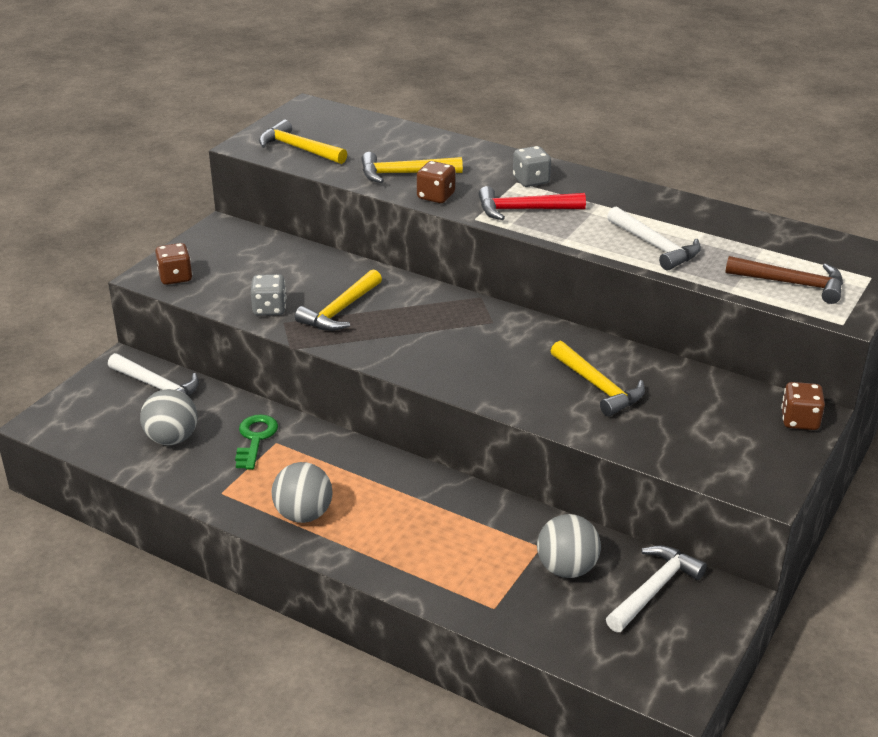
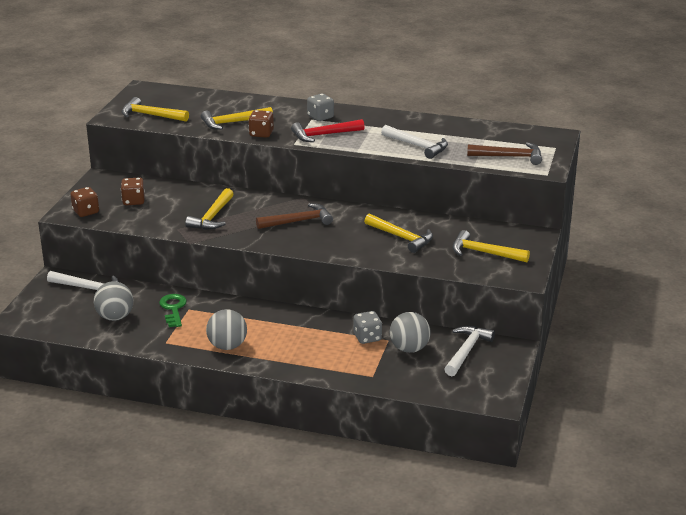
camera: 15 degrees left, 5 degrees down
(269, 309) = (163, 222): grey dice -> grey dice (367, 337)
(457, 336) = (298, 221): none -> brown hammer
(717, 434) = (484, 253): none -> yellow hammer
(799, 421) = (531, 239): brown dice -> brown dice (133, 201)

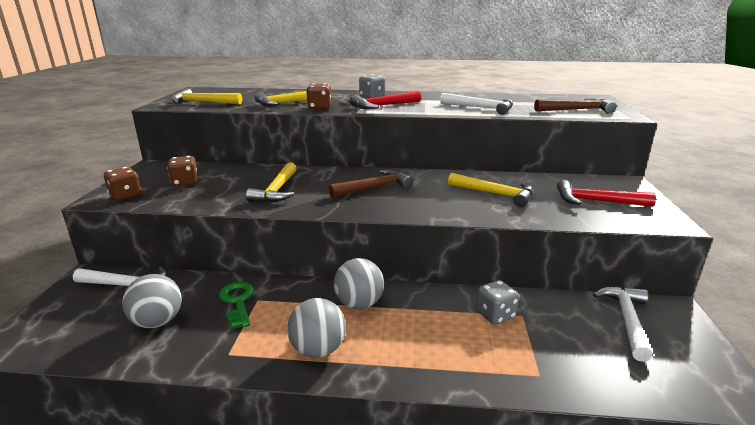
camera: 10 degrees left, 5 degrees down
(409, 349) = (556, 325): grey ball -> grey ball (359, 304)
(484, 253) = (596, 201): yellow hammer -> red hammer

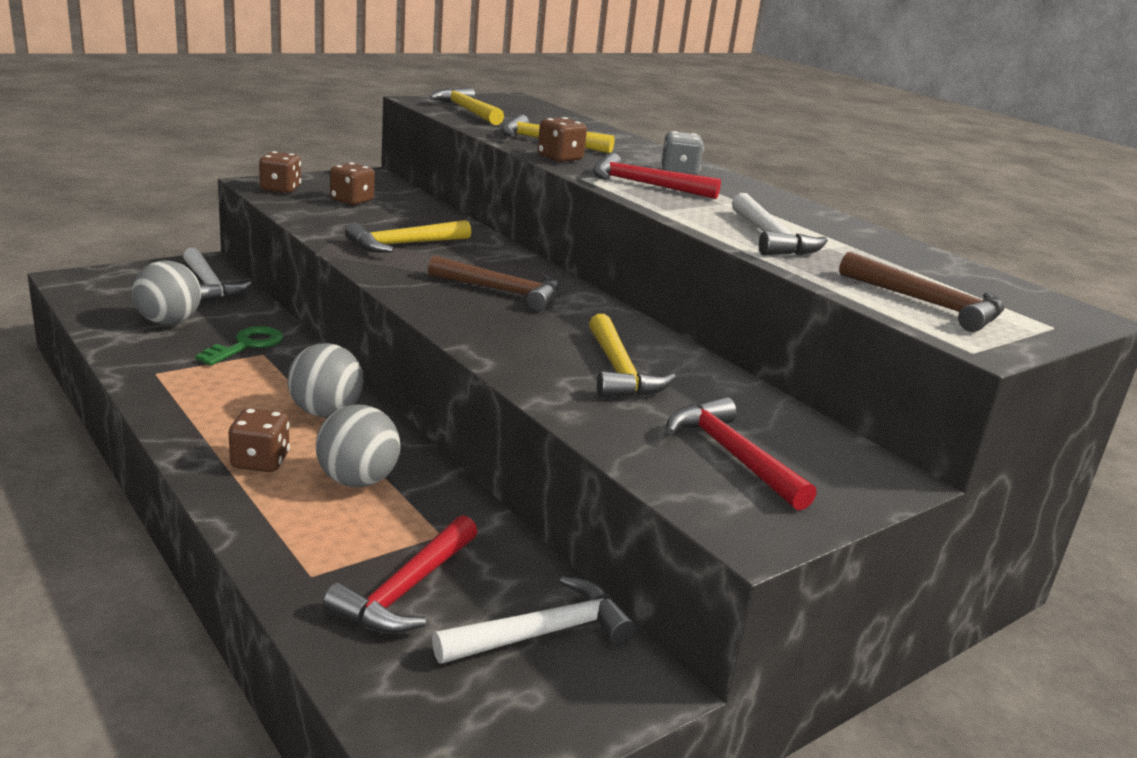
camera: 45 degrees right, 0 degrees up
(318, 349) = (211, 416): grey ball -> grey ball (357, 481)
(396, 349) = (260, 461): none -> brown dice
(495, 315) = (415, 512): grey dice -> none
(570, 346) = (406, 589): none -> red hammer

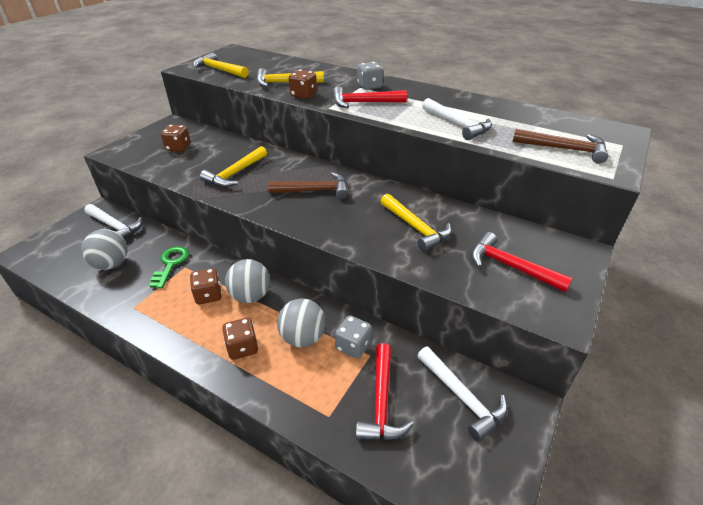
camera: 20 degrees left, 15 degrees up
(280, 189) = (129, 152): brown dice -> brown dice (208, 295)
(424, 515) = (353, 346): none -> grey dice
(542, 633) = (462, 397): white hammer -> white hammer turned 105 degrees clockwise

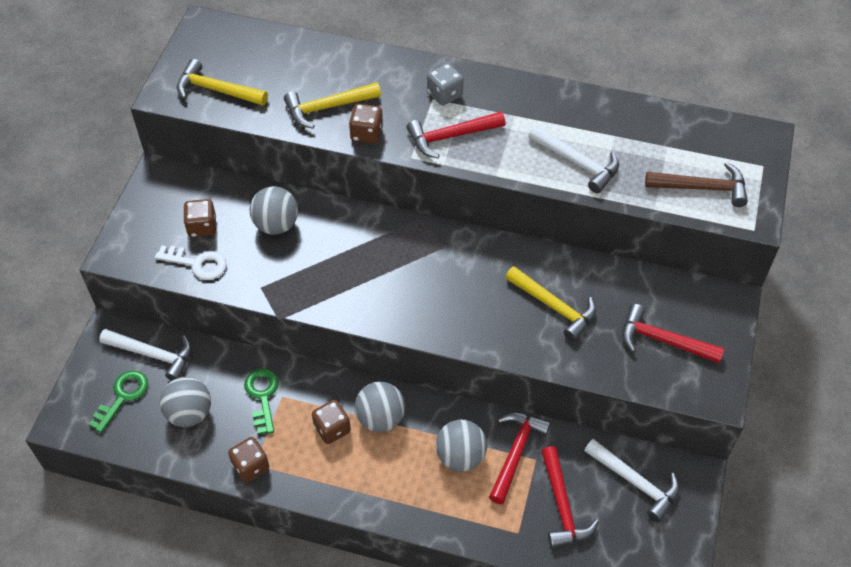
camera: 15 degrees left, 15 degrees up
(75, 246) = (122, 397): none -> green key
(160, 163) = (197, 263): none -> white key
(228, 153) = (276, 225): none -> grey ball
(235, 173) = (306, 261): yellow hammer -> none
(242, 348) = (403, 483): brown dice -> brown dice (251, 466)
(314, 191) = (418, 271): brown hammer -> none
(353, 346) = (515, 453): grey dice -> red hammer

